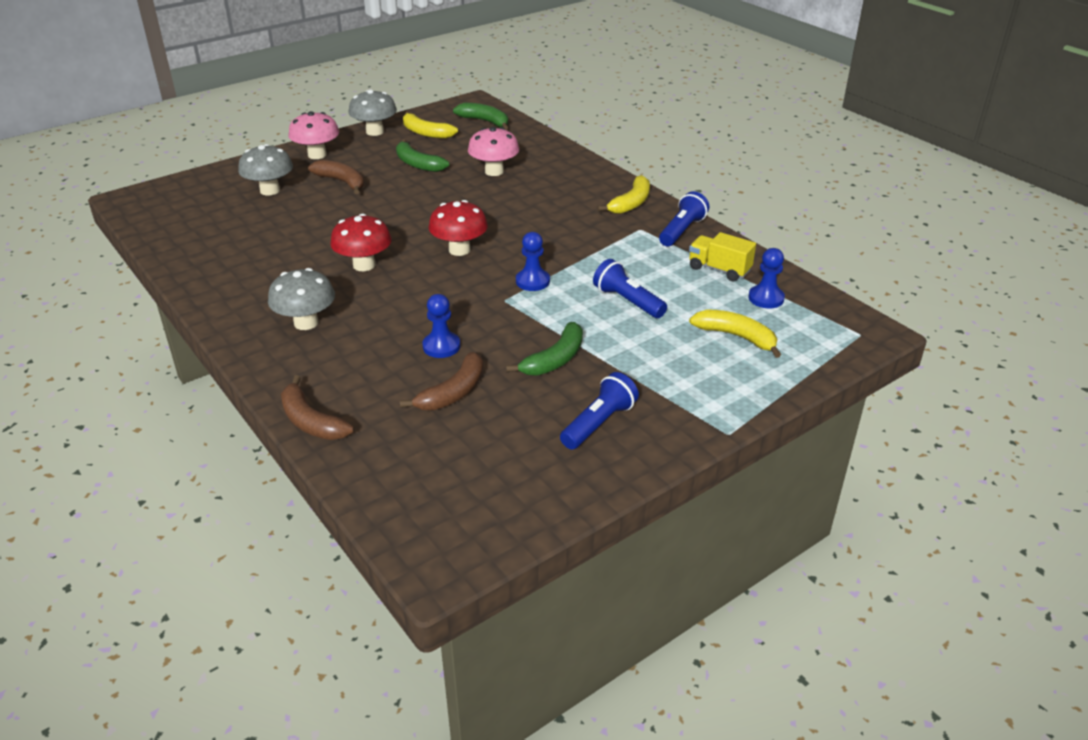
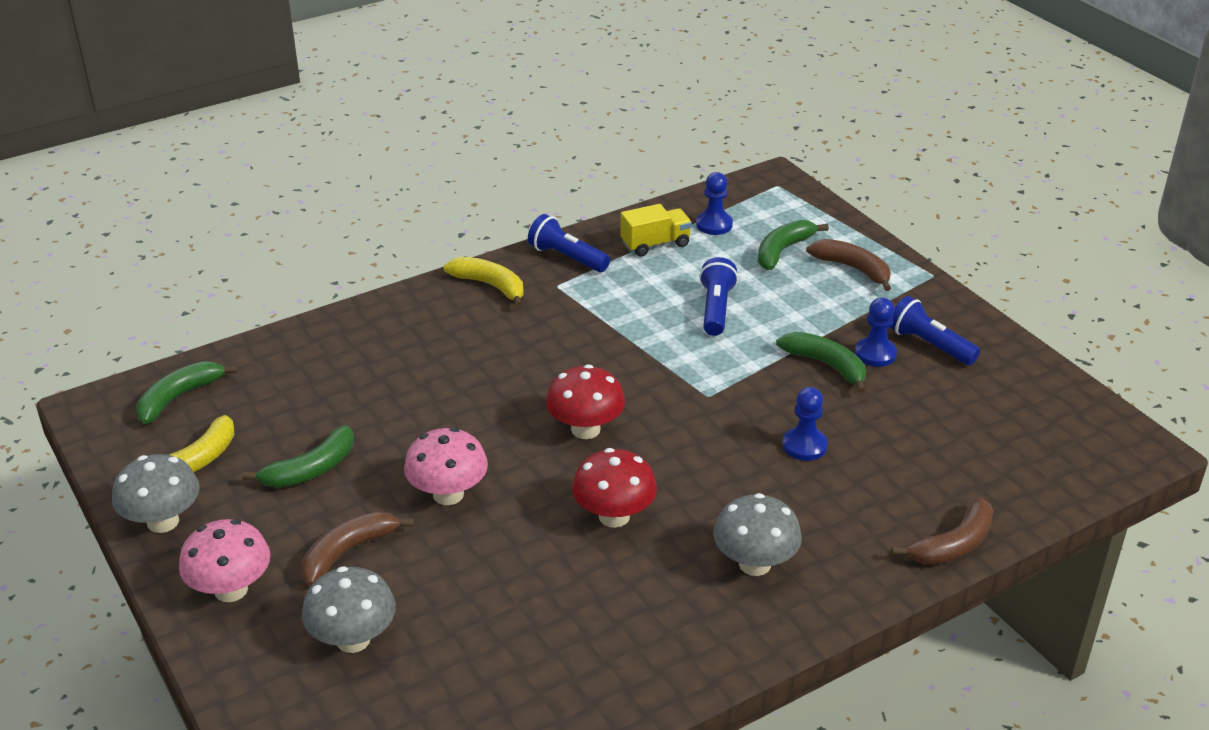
camera: 85 degrees left, 0 degrees up
(453, 392) = (890, 437): brown banana -> brown banana (853, 269)
(494, 171) = (363, 393): pink mushroom -> pink mushroom (448, 494)
(532, 281) = (669, 372): blue pawn -> blue pawn (875, 354)
(627, 301) = (716, 309): blue flashlight -> blue flashlight turned 135 degrees clockwise
(719, 269) = (655, 244): yellow truck -> yellow truck turned 150 degrees counterclockwise
(737, 337) = (783, 250): yellow banana -> green banana

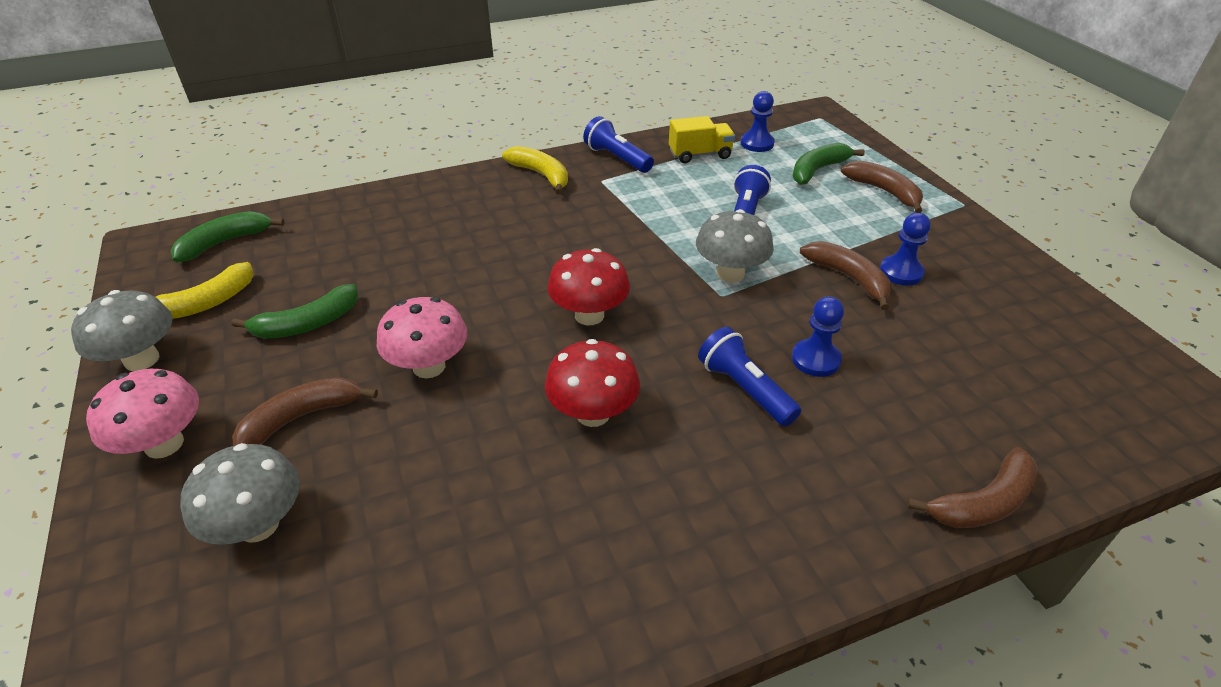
camera: 10 degrees right, 5 degrees up
(754, 564) = (739, 494): grey mushroom -> grey mushroom (730, 273)
(826, 365) = (849, 278): green banana -> brown banana
(929, 345) = (958, 269): blue flashlight -> blue flashlight (744, 389)

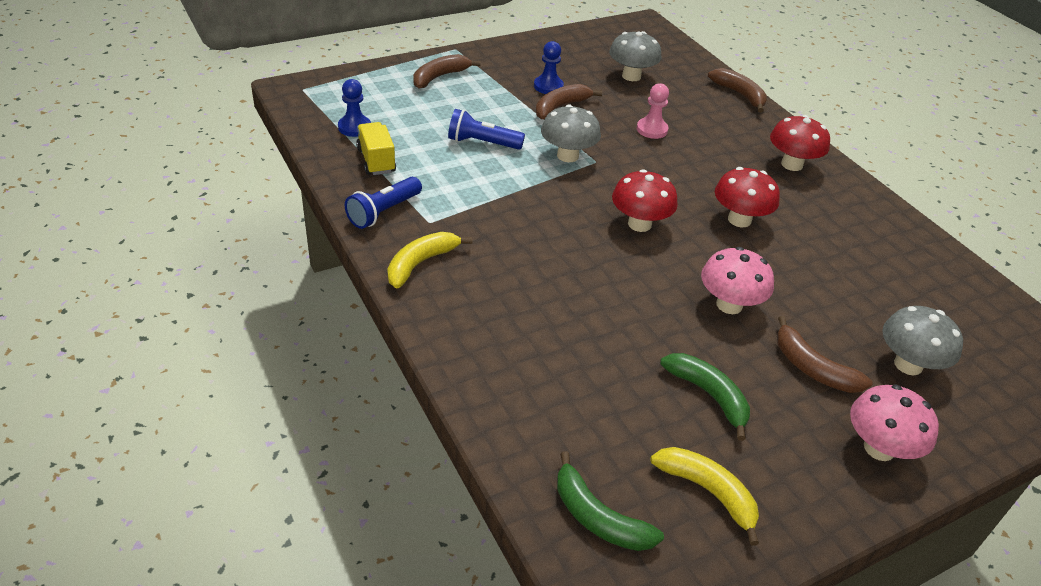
camera: 100 degrees left, 0 degrees up
(142, 360) = (803, 512): grey mushroom -> grey mushroom (631, 76)
(744, 389) = (690, 158): blue flashlight -> none
(748, 524) = (791, 164): none -> red mushroom
(815, 359) = (652, 129): blue pawn -> pink pawn
(818, 170) = (405, 101): green banana -> none

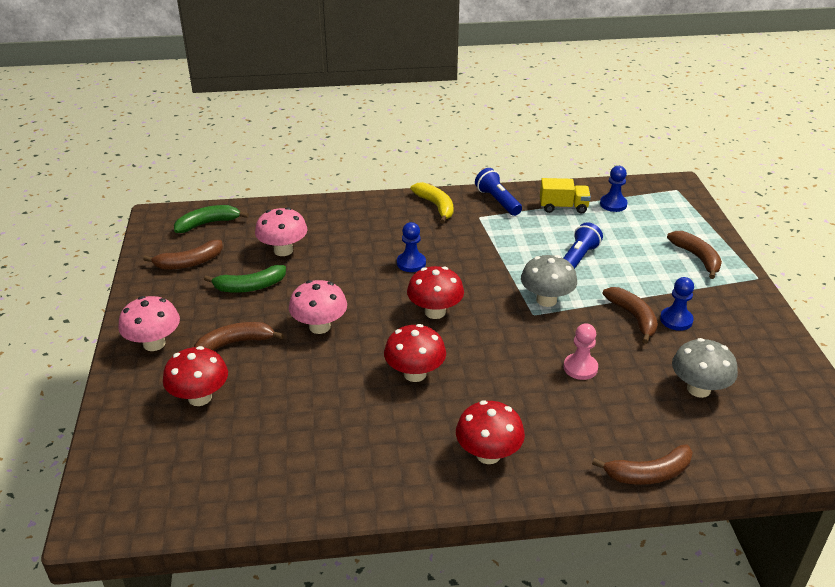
camera: 115 degrees right, 5 degrees down
(563, 259) = (411, 263): none -> blue pawn
(610, 389) = (283, 250): none -> pink mushroom
(708, 492) = (189, 263): yellow banana -> brown banana
(908, 364) = (200, 397): grey mushroom -> red mushroom

